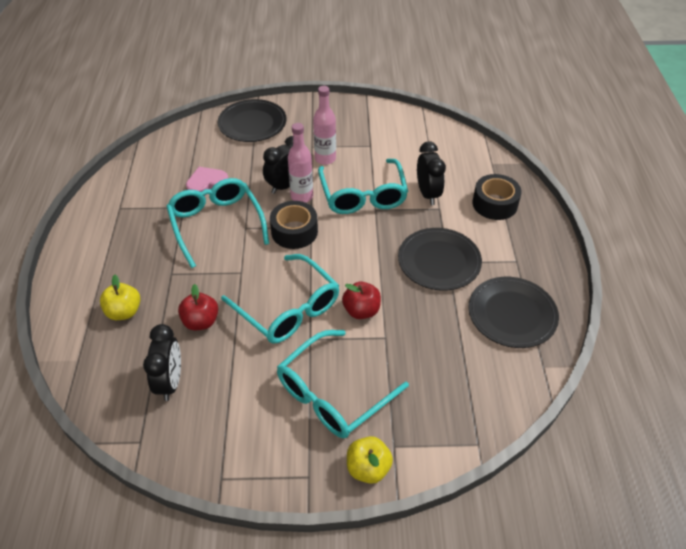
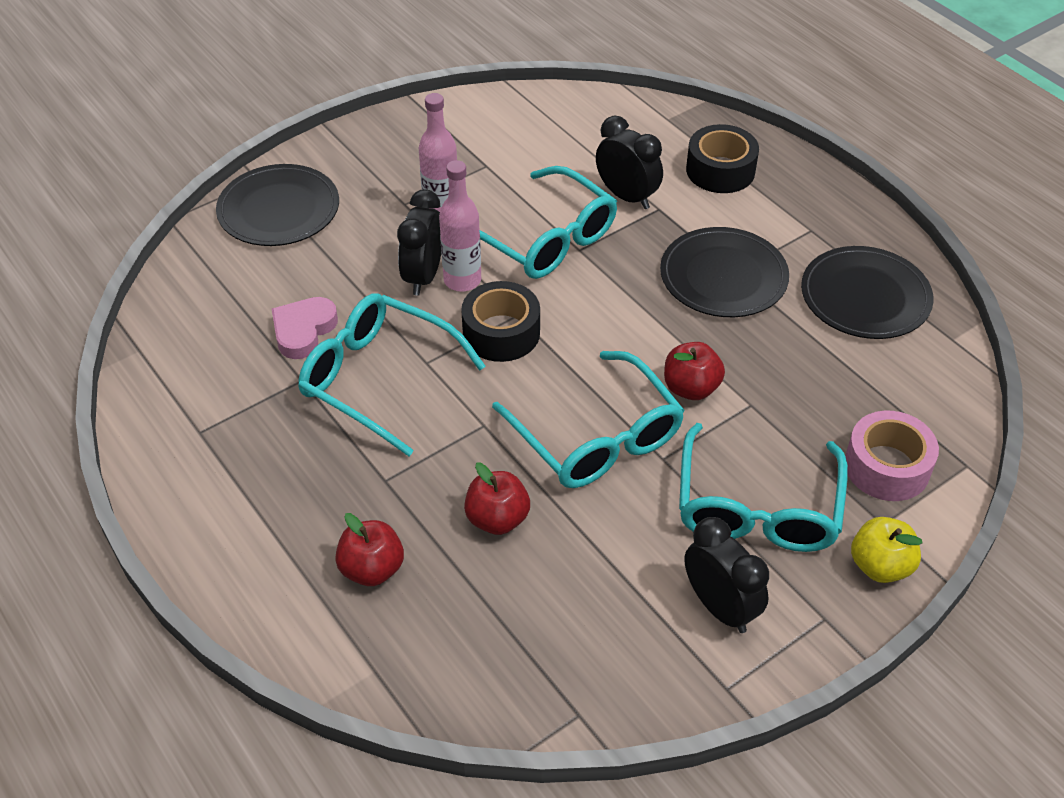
camera: 35 degrees left, 0 degrees up
(124, 312) = (372, 569): yellow apple -> red apple
(170, 382) = (539, 618): black clock -> black clock (720, 607)
(288, 308) = (596, 437): turquoise glasses -> turquoise glasses turned 45 degrees clockwise
(428, 416) = (887, 467): none -> pink tape

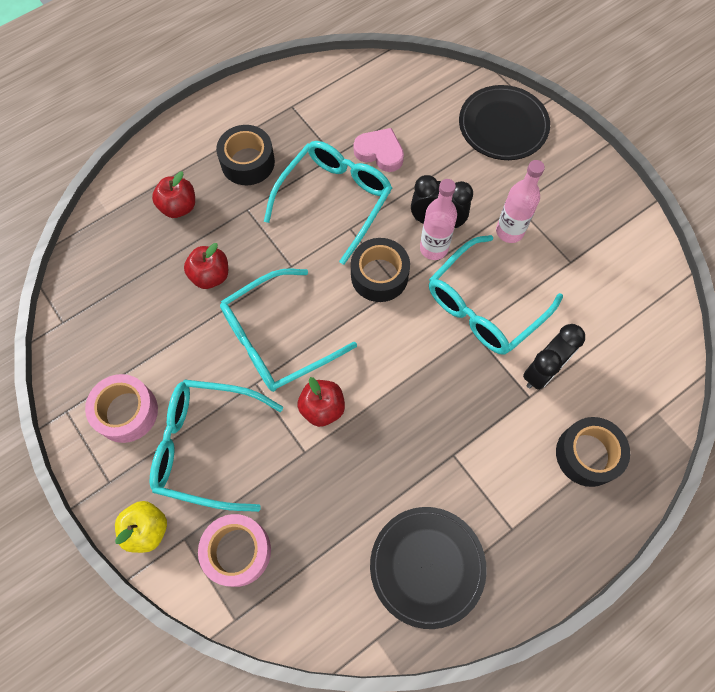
camera: 90 degrees right, 20 degrees up
(298, 483) = (247, 162): none -> black tape
(720, 607) = (126, 412): black clock -> pink tape
(723, 276) = (447, 444): black plate -> none

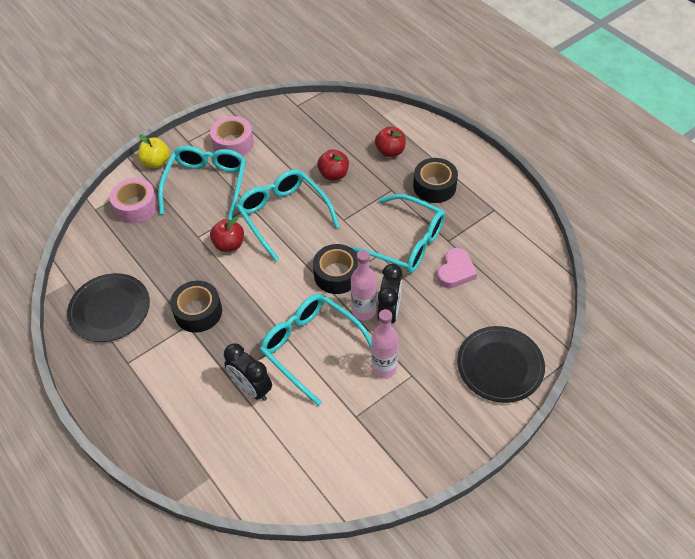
camera: 90 degrees right, 15 degrees down
(587, 454) = (178, 418): black tape -> black tape (198, 312)

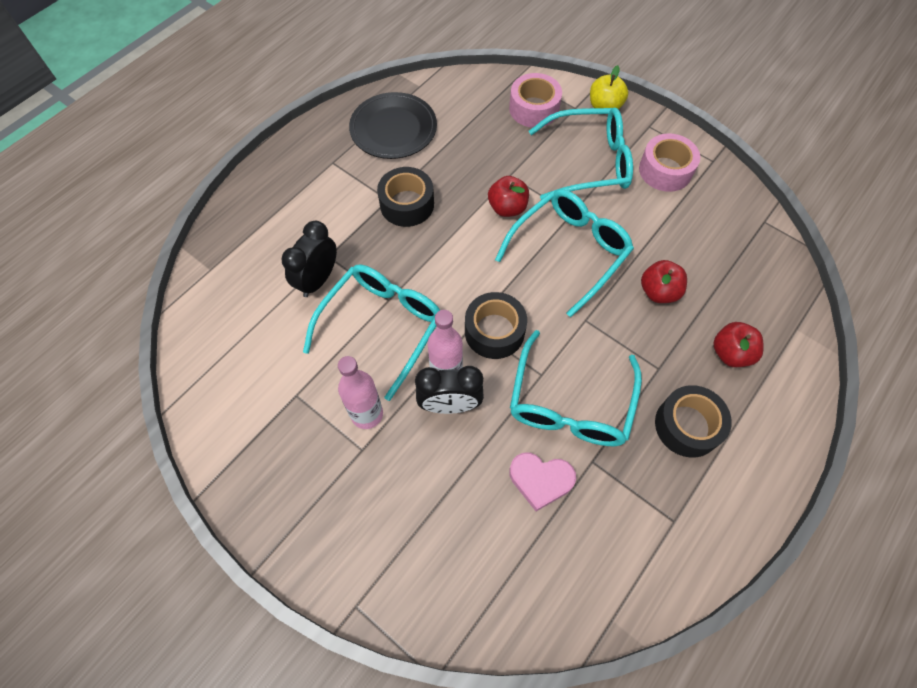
camera: 75 degrees right, 10 degrees up
(500, 366) = (395, 565): black plate -> none

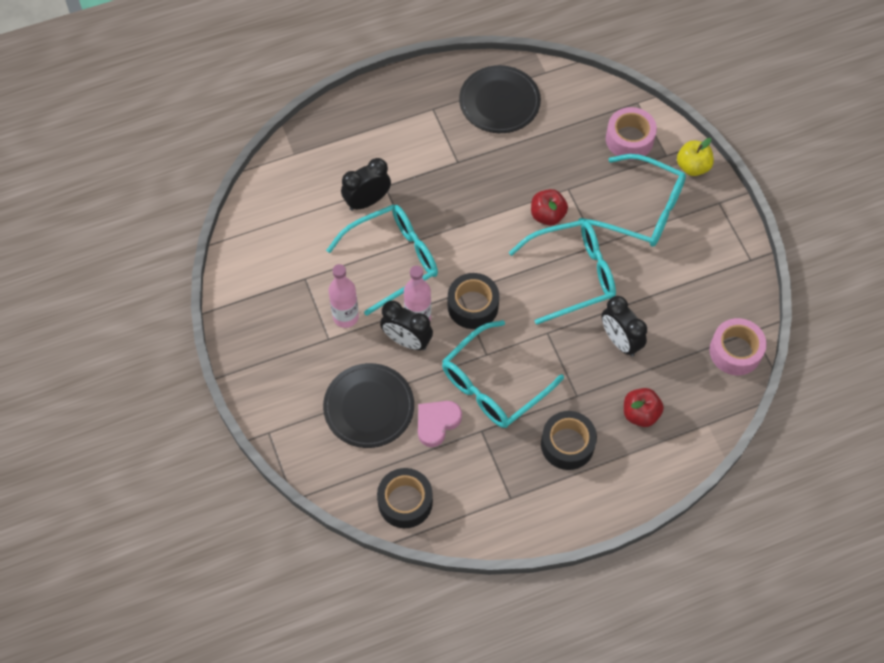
camera: 30 degrees right, 0 degrees up
(407, 204) = (470, 173): black tape -> black tape (405, 502)
(455, 505) = (369, 407): none -> black plate
(540, 480) = (437, 423): pink heart -> pink heart turned 90 degrees clockwise
(658, 292) = (620, 341): red apple -> black clock
(665, 170) = (702, 248): pink tape -> pink tape (735, 351)

